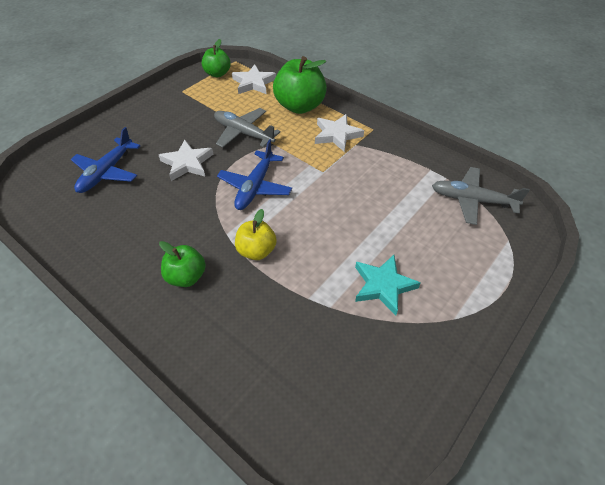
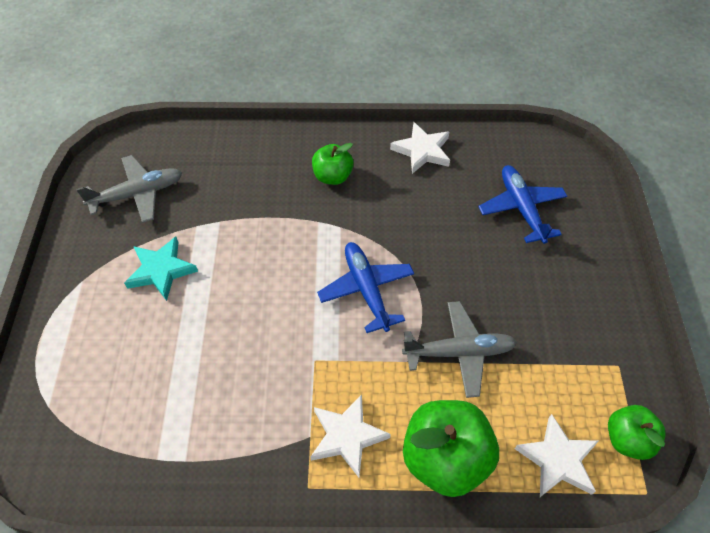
camera: 140 degrees right, 5 degrees up
(187, 163) = (465, 269): white star -> white star (422, 151)
(256, 251) = (298, 230): yellow apple -> none
(472, 200) = (109, 441): grey plane -> grey plane (137, 194)

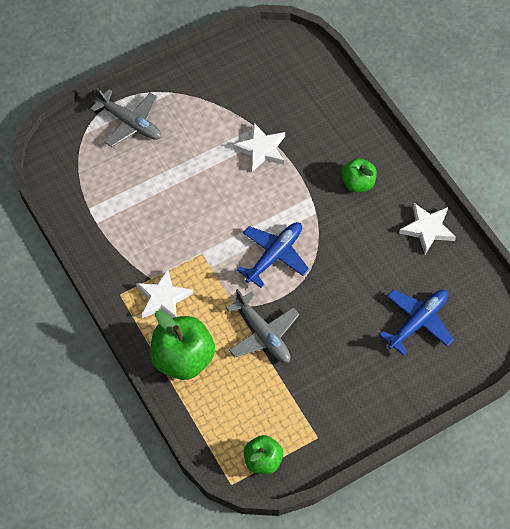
camera: 60 degrees right, 5 degrees up
(137, 194) = (256, 76): grey plane -> grey plane (130, 123)
(161, 270) = (208, 129): turquoise star -> none
(557, 460) = (222, 424): white star -> white star (261, 149)

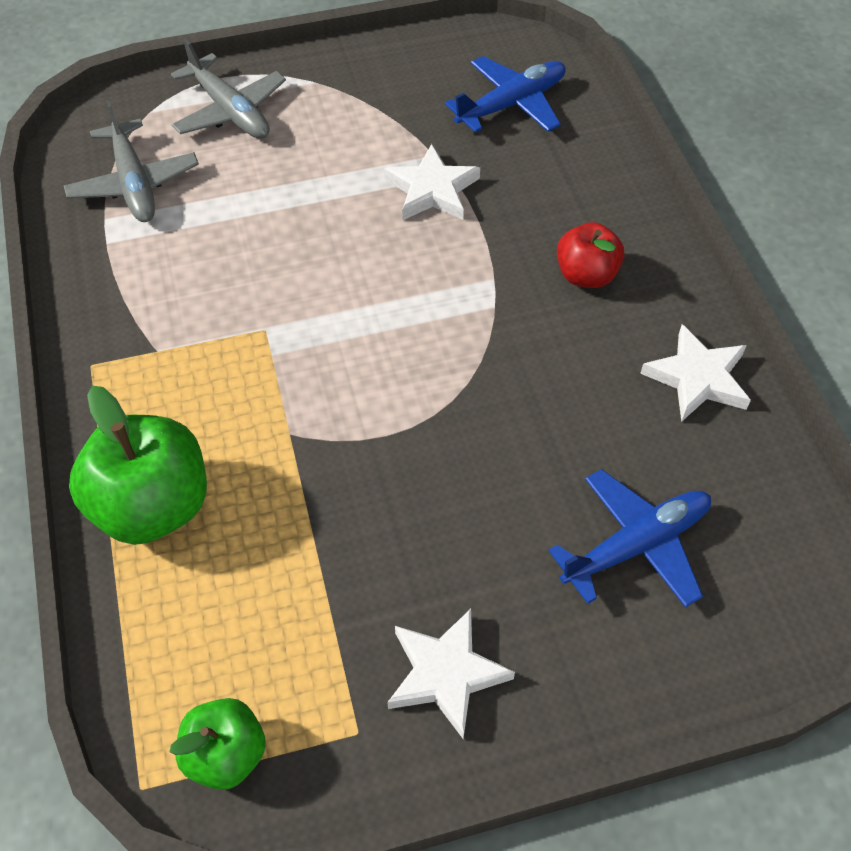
camera: 15 degrees right, 5 degrees down
(163, 298) = (163, 389): white star -> white star (445, 674)
(263, 334) = (321, 496): grey plane -> grey plane (134, 183)
(274, 256) = (394, 362): blue plane -> blue plane (511, 104)
(358, 183) = (586, 275): green apple -> red apple

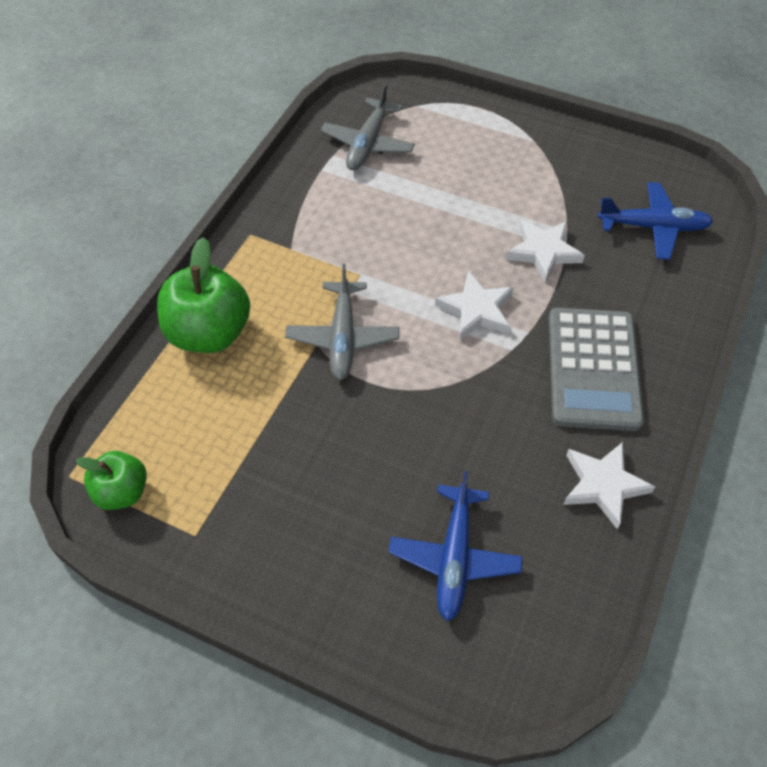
camera: 40 degrees right, 0 degrees up
(230, 111) = (464, 130): grey plane -> grey plane (343, 337)
(445, 674) = (270, 542): white star -> white star (476, 310)
(586, 275) = (593, 369): red apple -> grey calculator
(636, 545) = (454, 557): blue plane -> blue plane turned 90 degrees clockwise

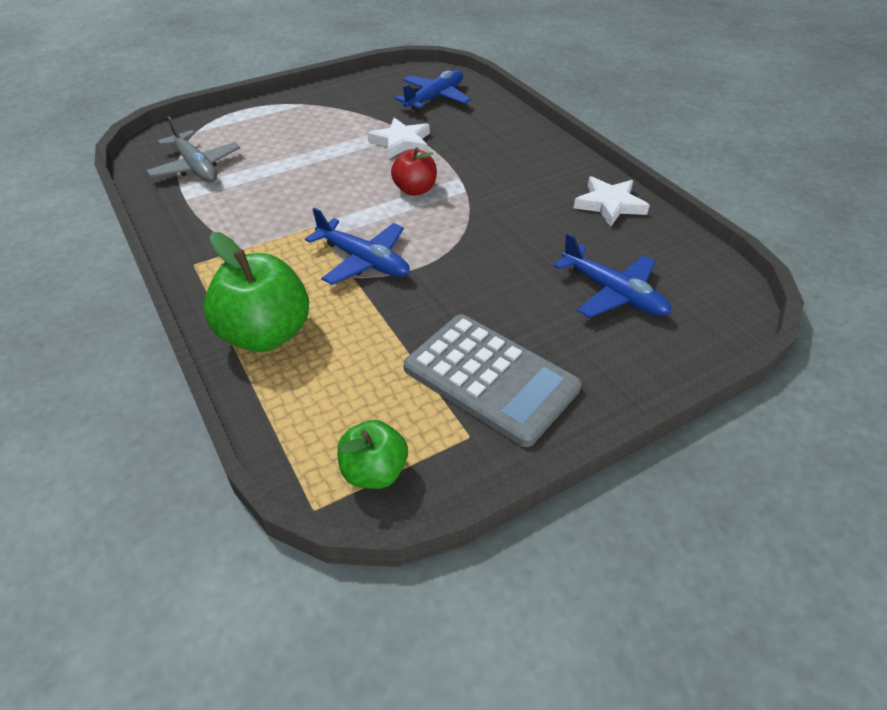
camera: 55 degrees left, 10 degrees down
(343, 337) = (363, 260): grey plane -> blue plane
(476, 310) = (415, 190): white star -> red apple
(593, 369) = (517, 167): grey calculator -> grey calculator (490, 378)

